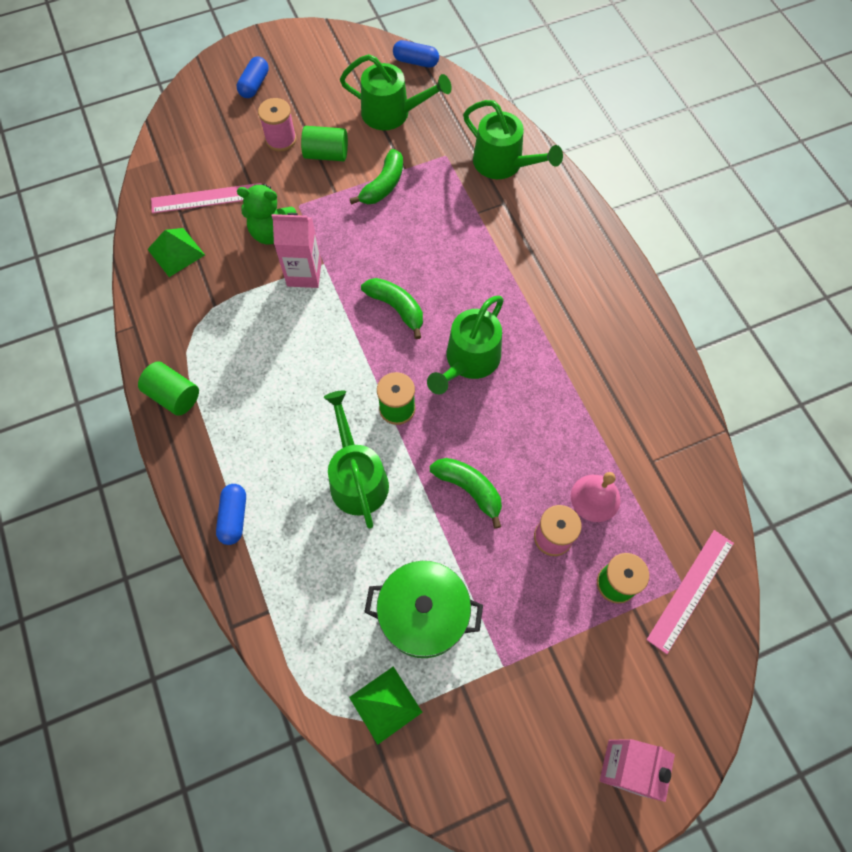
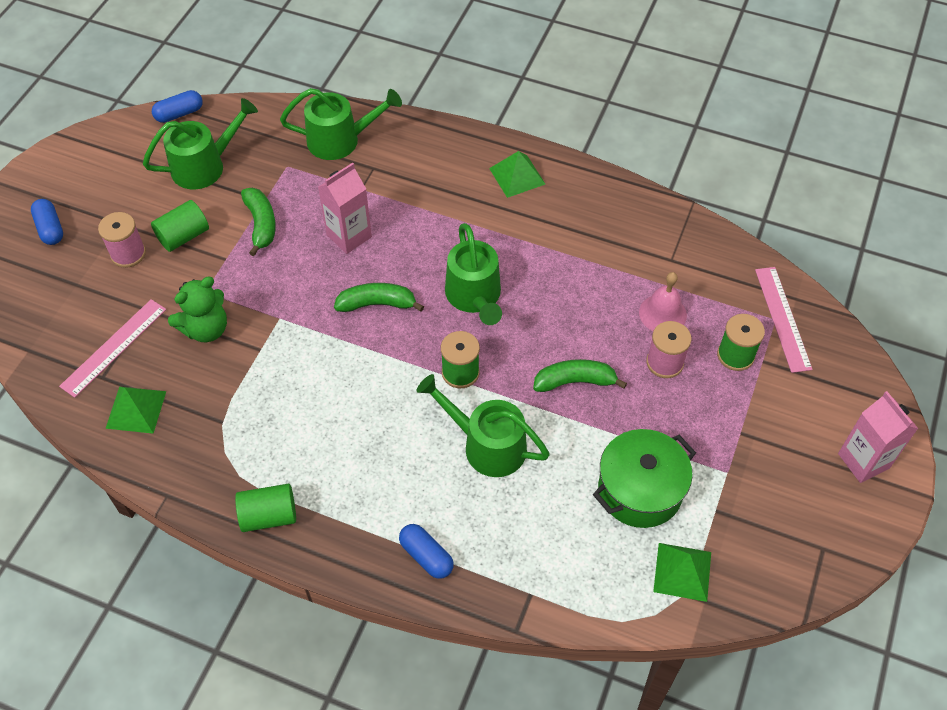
camera: 45 degrees left, 10 degrees down
(304, 274) = (272, 338): pink carton -> pink carton (349, 236)
(603, 293) = (517, 176): none -> green pyramid

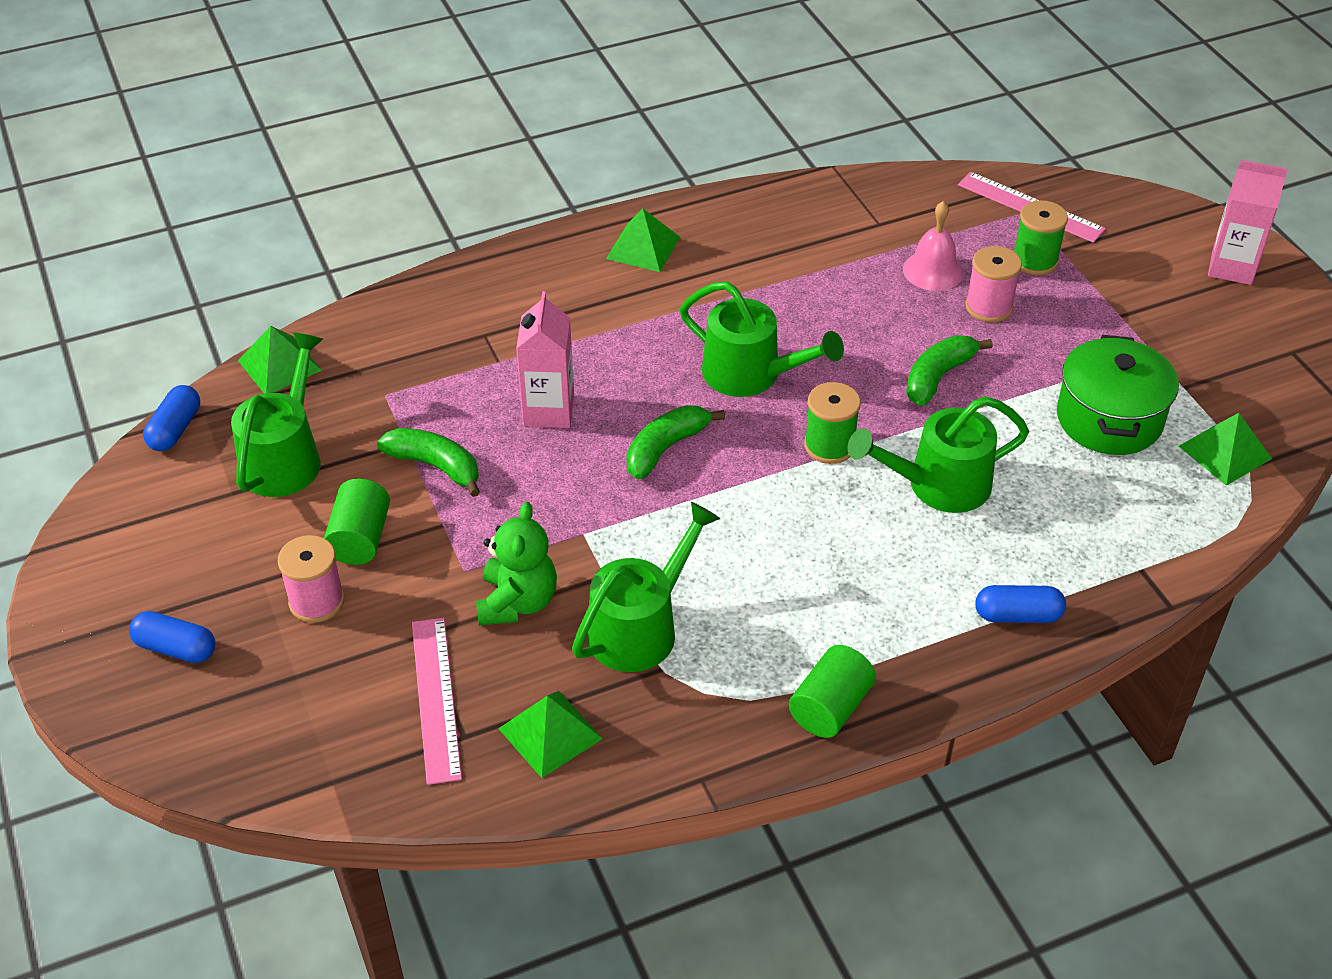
camera: 45 degrees left, 10 degrees down
(261, 113) = (279, 365): none -> green pyramid
(341, 140) = (411, 333): green watering can -> green watering can (641, 627)

